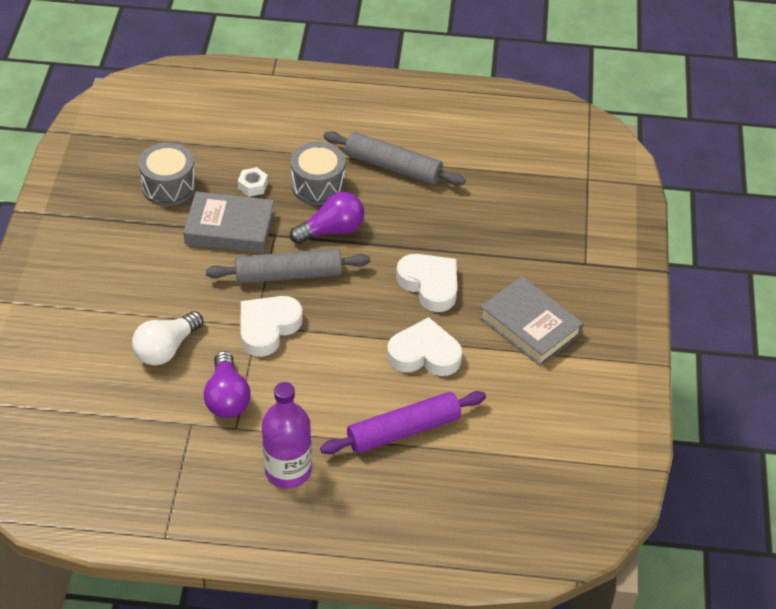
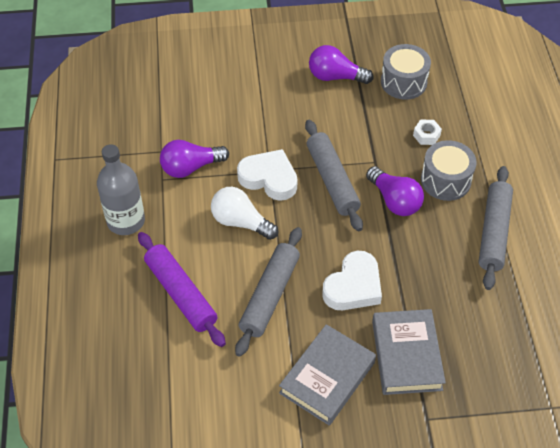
camera: 80 degrees right, 5 degrees up
(136, 242) = (335, 77): none -> purple light bulb
(166, 349) = (230, 120): white light bulb -> white light bulb (240, 222)
(230, 228) = (371, 130): grey book -> grey book (406, 355)
(288, 470) = (126, 221): purple bottle -> grey bottle
(424, 354) = (269, 295): white heart -> grey rolling pin

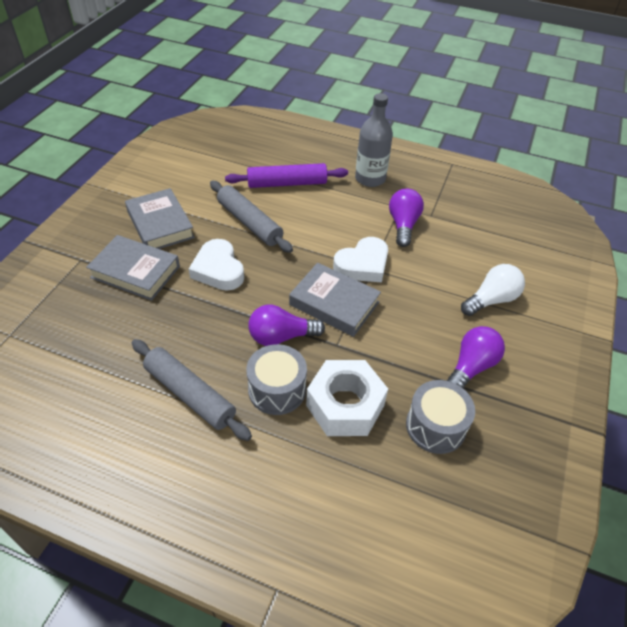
camera: 115 degrees right, 5 degrees down
(240, 222) = (328, 232): white light bulb -> white light bulb (491, 300)
(332, 180) = (334, 303): grey rolling pin -> grey book
(426, 135) = (345, 405): white nut -> white nut, size x2.37

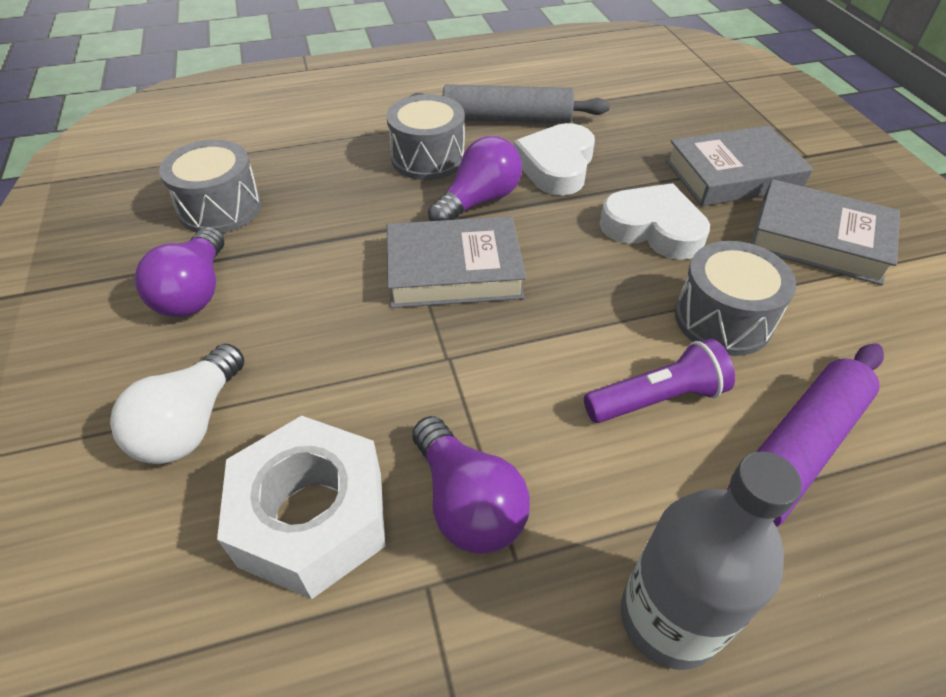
camera: 145 degrees right, 0 degrees up
(249, 223) = (722, 319): grey rolling pin -> grey drum
(310, 216) = (657, 399): none -> purple flashlight
(345, 405) = (341, 179): white nut -> white nut (312, 517)
(362, 265) = (468, 355): white heart -> white heart (556, 166)

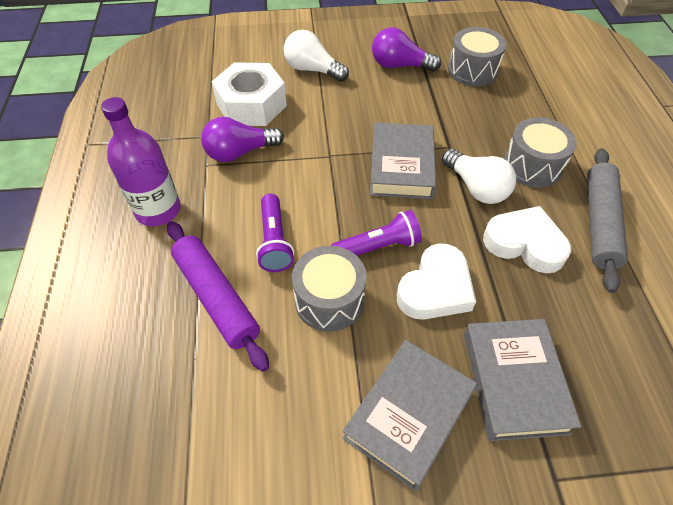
camera: 100 degrees right, 5 degrees up
(479, 201) = (476, 188): purple light bulb -> white light bulb
(614, 281) = (378, 247): none -> purple flashlight
(669, 618) = (158, 210): grey bottle -> purple bottle

